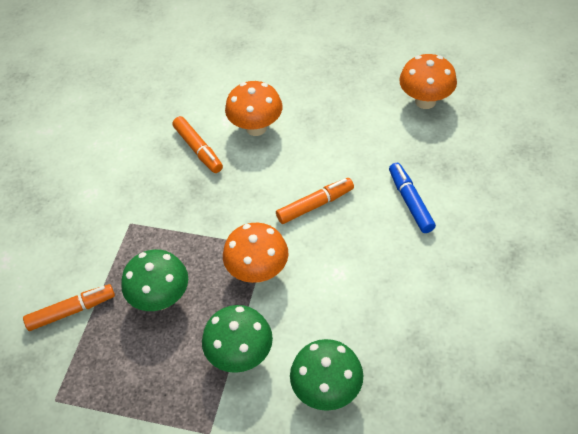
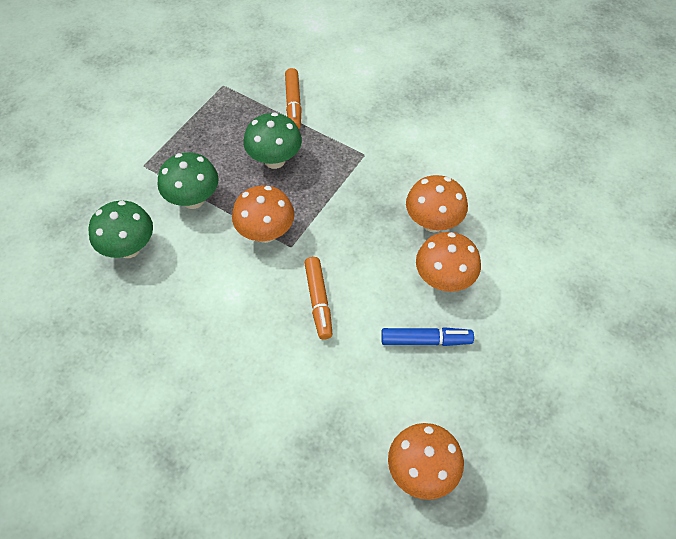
camera: 105 degrees right, 5 degrees up
(198, 149) = (433, 223): orange marker -> orange mushroom
(410, 202) = (282, 390): blue marker -> blue marker (426, 340)

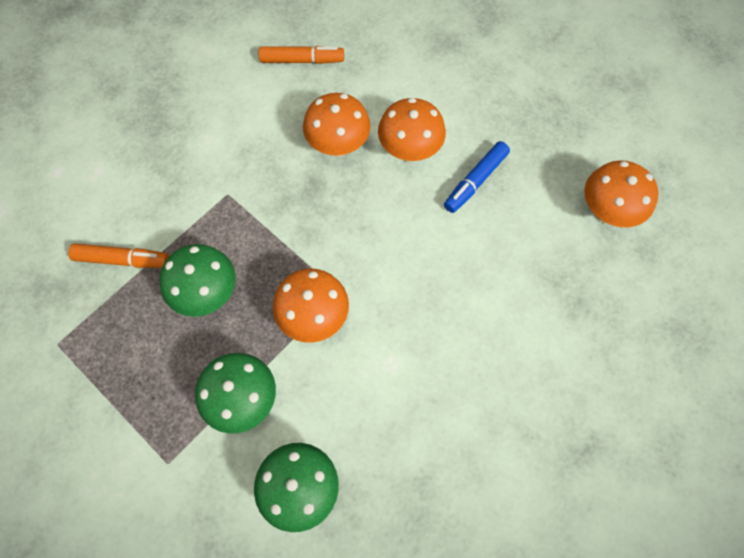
camera: 80 degrees left, 10 degrees up
(318, 301) = (415, 273): orange marker -> orange marker (302, 60)
(426, 340) = (475, 181): blue marker -> blue marker turned 150 degrees counterclockwise

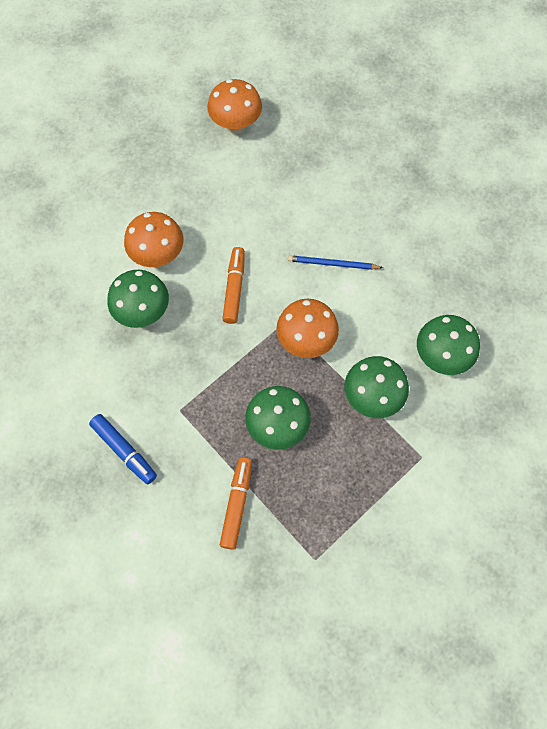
camera: 85 degrees left, 0 degrees up
(302, 60) = (40, 339): orange marker -> orange marker (234, 288)
(338, 146) = (143, 313): orange mushroom -> green mushroom
(422, 342) = (332, 264): none -> blue pencil
(475, 181) = (195, 210): blue marker -> blue marker (124, 451)

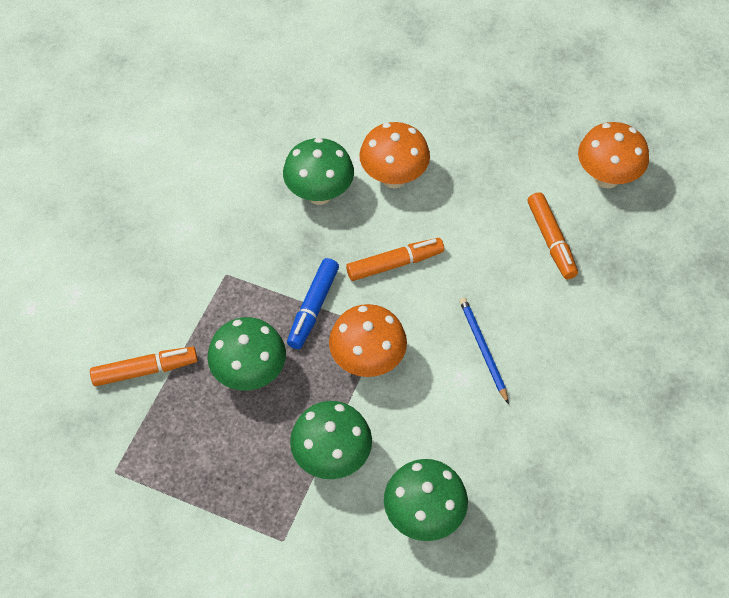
camera: 65 degrees right, 10 degrees down
(124, 451) = (159, 245): blue marker -> blue marker (313, 308)
(268, 183) = (551, 240): none -> orange marker

